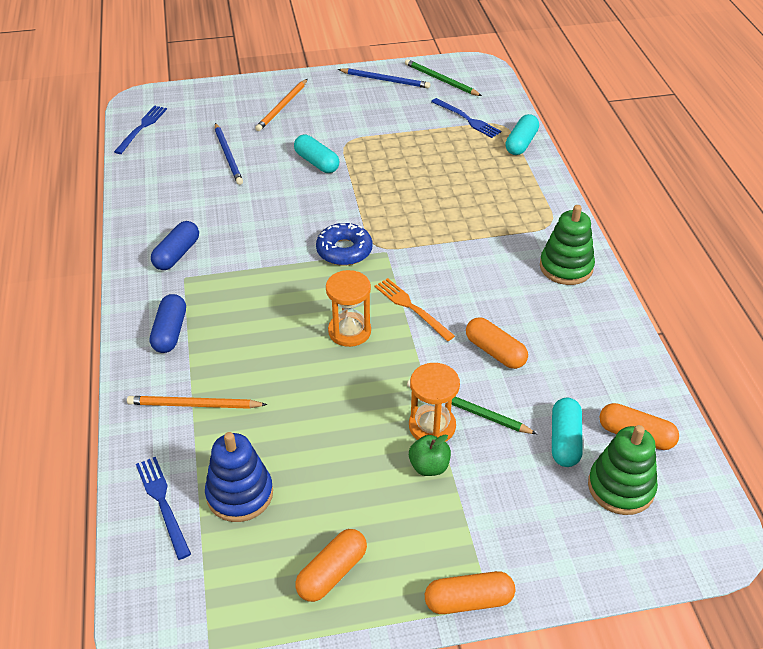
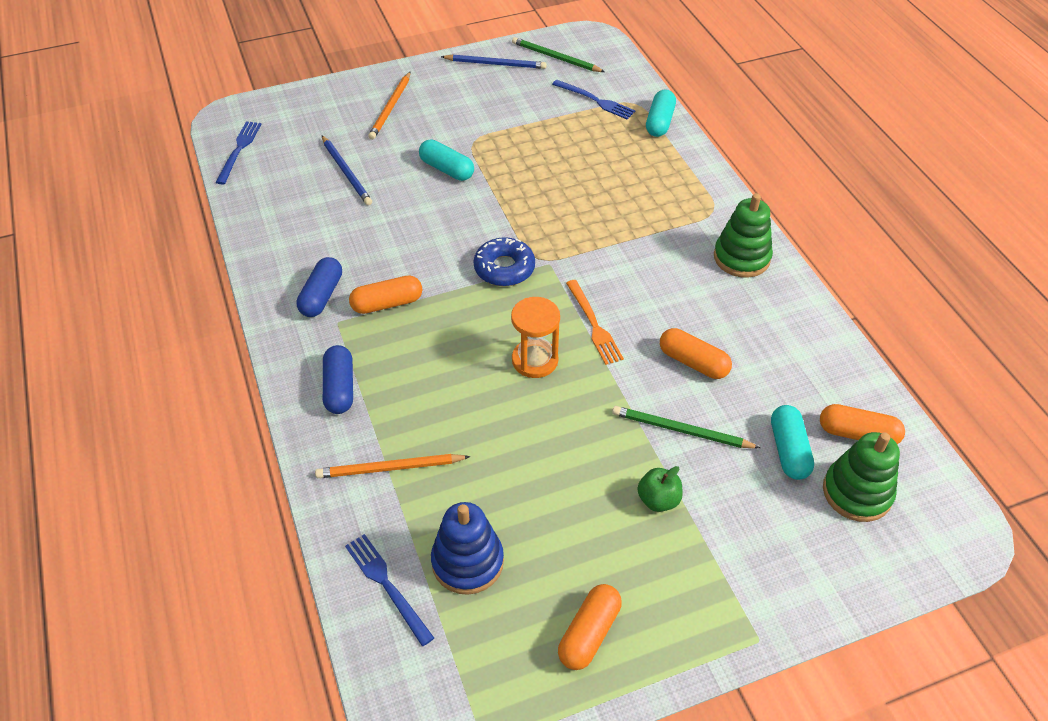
camera: 10 degrees left, 5 degrees up
(412, 308) = (593, 324): orange fork -> orange fork turned 150 degrees counterclockwise
(432, 426) = (649, 455): orange hourglass -> none
(468, 600) = (736, 640): orange capsule -> orange capsule (387, 303)

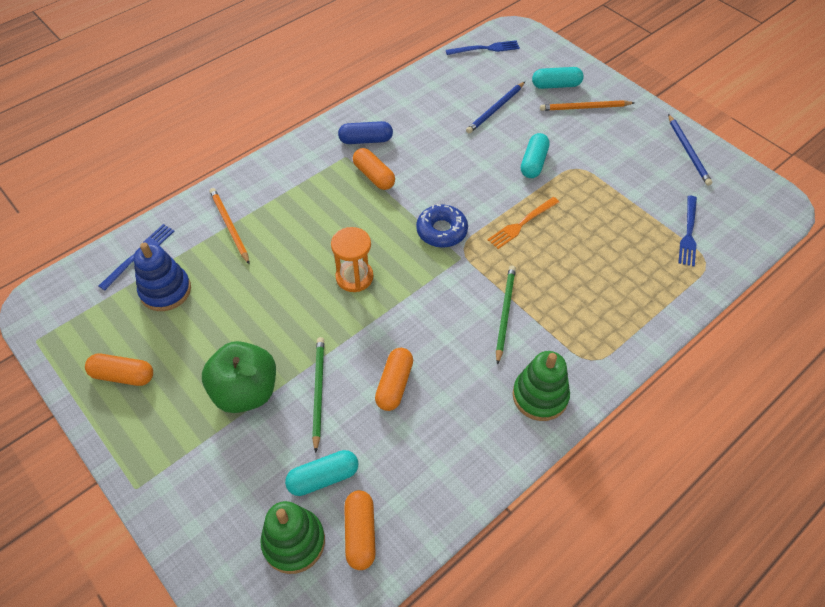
camera: 70 degrees right, 5 degrees up
(340, 388) = (288, 178): blue capsule -> none
(555, 57) = (729, 188): green pencil -> green pencil (505, 313)
(593, 324) = (407, 304): orange fork -> orange fork (522, 224)
(658, 500) = (246, 391): green apple -> green apple, size x1.98
(659, 122) = (691, 289): turquoise capsule -> turquoise capsule (556, 85)

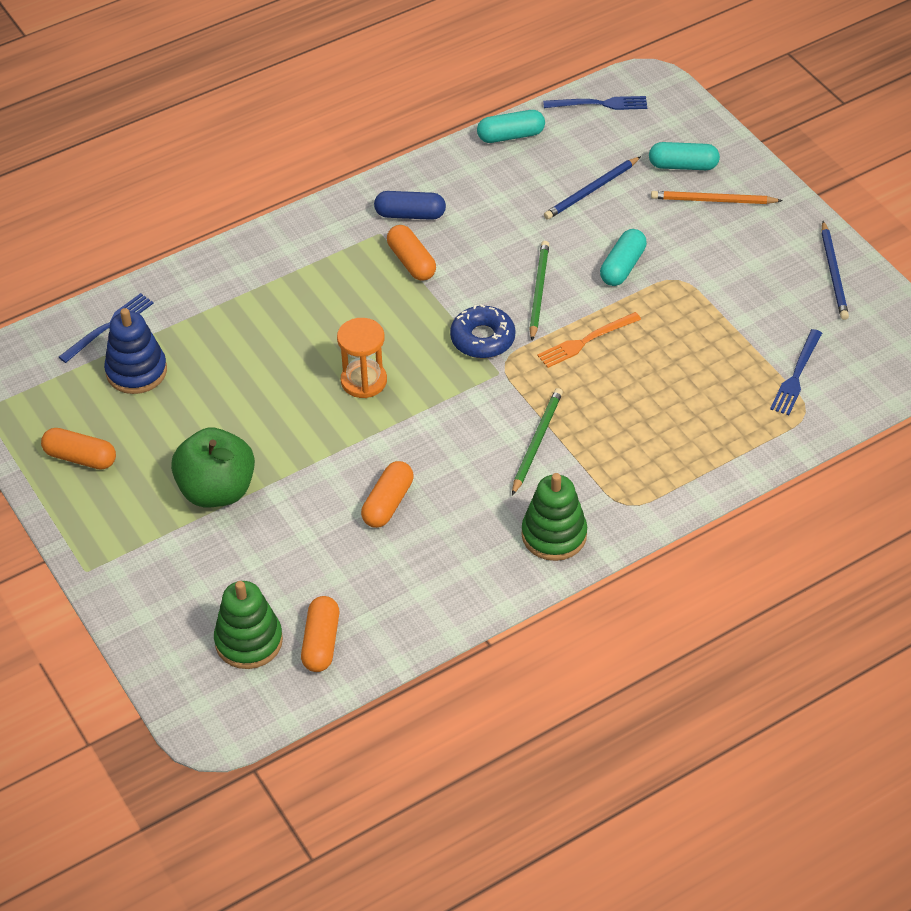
camera: 10 degrees right, 5 degrees down
(229, 226) = (221, 304): orange pencil -> none
(318, 392) = (299, 500): green pencil -> green pencil (538, 291)
(323, 478) = (290, 586): turquoise capsule -> turquoise capsule (510, 136)

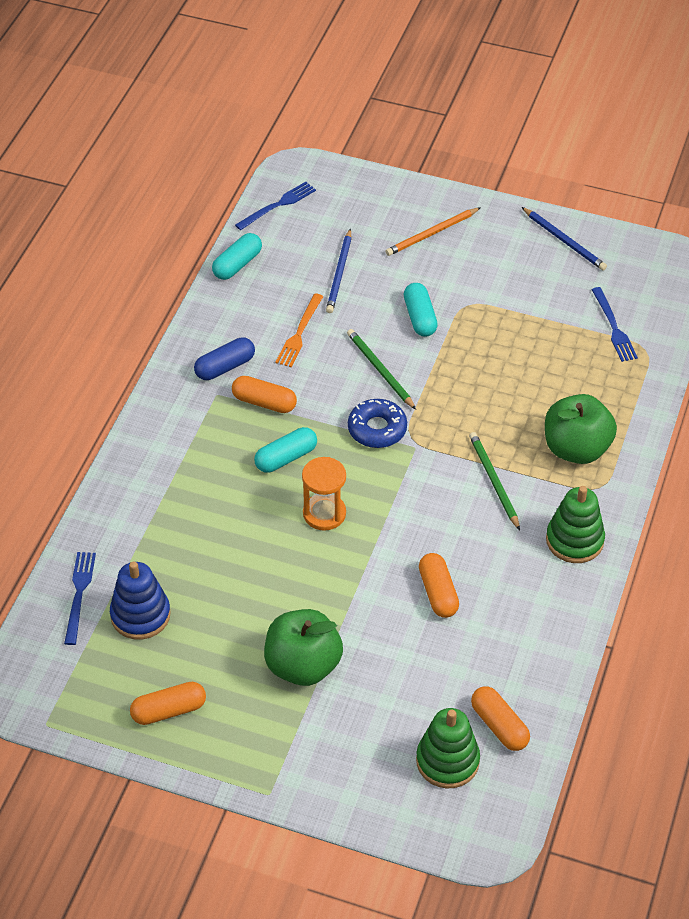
camera: 40 degrees left, 0 degrees up
(586, 341) = (451, 387): orange fork -> orange fork (299, 333)
(642, 459) = (576, 449): none -> green apple
(683, 165) = (385, 219): turquoise capsule -> turquoise capsule (286, 458)

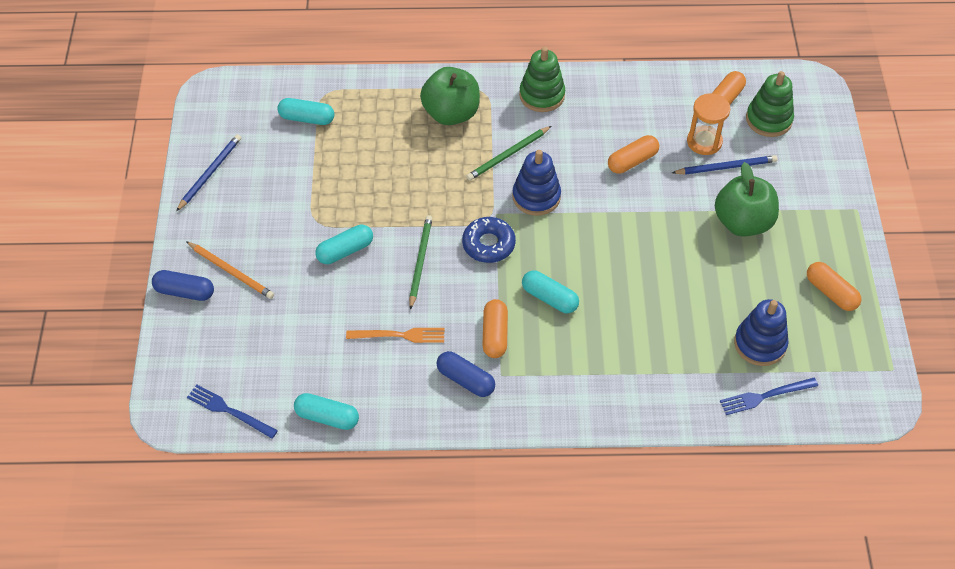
camera: 110 degrees left, 5 degrees up
(324, 513) = (594, 253): orange hourglass -> orange hourglass (704, 142)
(339, 274) = (310, 328): blue pencil -> blue pencil (726, 167)
(380, 370) = (420, 261): green pencil -> green pencil turned 150 degrees clockwise
(422, 199) = (184, 292): none -> blue capsule
(423, 488) = (536, 197): none -> blue stacking toy
(613, 327) = (307, 118): blue fork -> turquoise capsule

